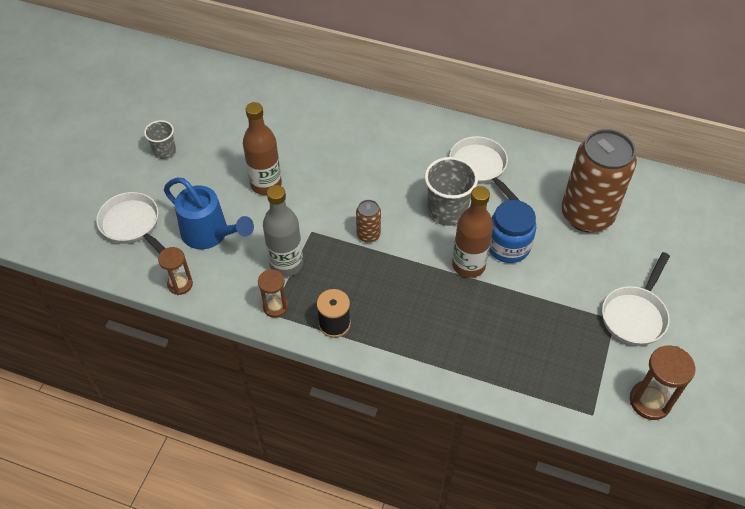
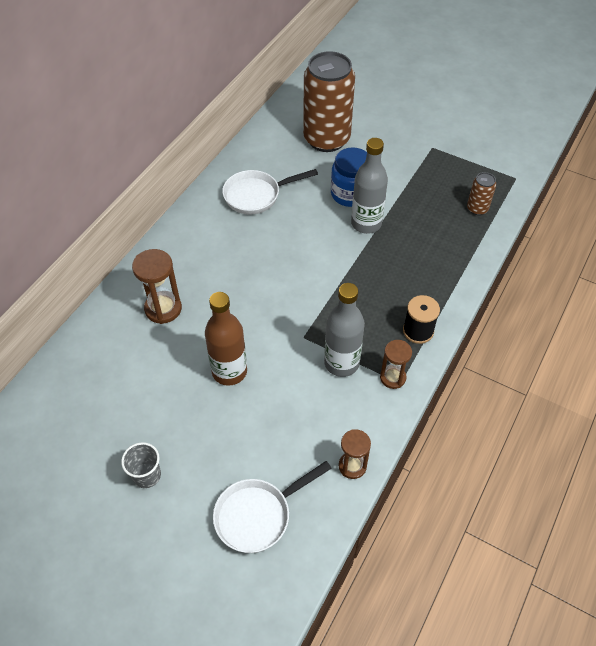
camera: 80 degrees left, 0 degrees up
(210, 234) = (288, 432): blue watering can -> none
(368, 235) = (317, 291): brown can -> brown can (477, 208)
(447, 211) = (301, 228): grey cup -> none
(468, 265) = (366, 224): brown bottle -> grey bottle
(635, 315) = (429, 135): white pan -> none
(650, 401) = (505, 145): brown hourglass -> brown hourglass (163, 309)

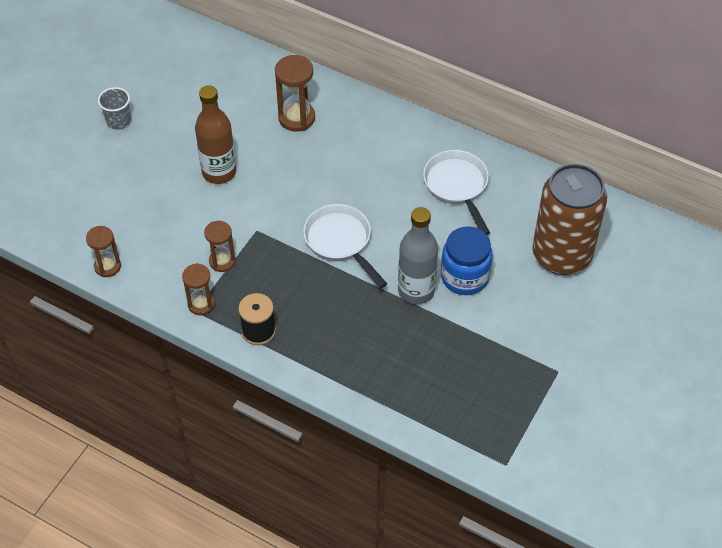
camera: 90 degrees right, 0 degrees up
(258, 515) = (70, 197): white pan -> white pan (340, 242)
(341, 363) = (222, 261): grey bottle -> brown hourglass
(477, 208) = (446, 411): brown can -> none

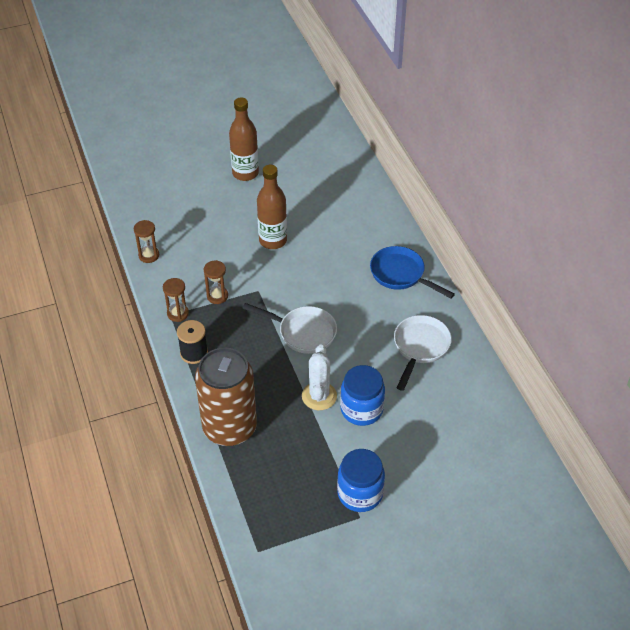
camera: 40 degrees right, 5 degrees down
(118, 121) = (245, 173): grey cup -> brown bottle
(296, 118) = (357, 236): brown hourglass -> none
(340, 242) = (303, 332): white pan -> white pan turned 105 degrees clockwise
(373, 130) = (401, 274): none -> blue pan
(416, 291) = (319, 396): grey bottle -> white cactus
(538, 351) = (360, 493): none -> blue jar
(561, 255) = (446, 441): brown can -> brown can (229, 428)

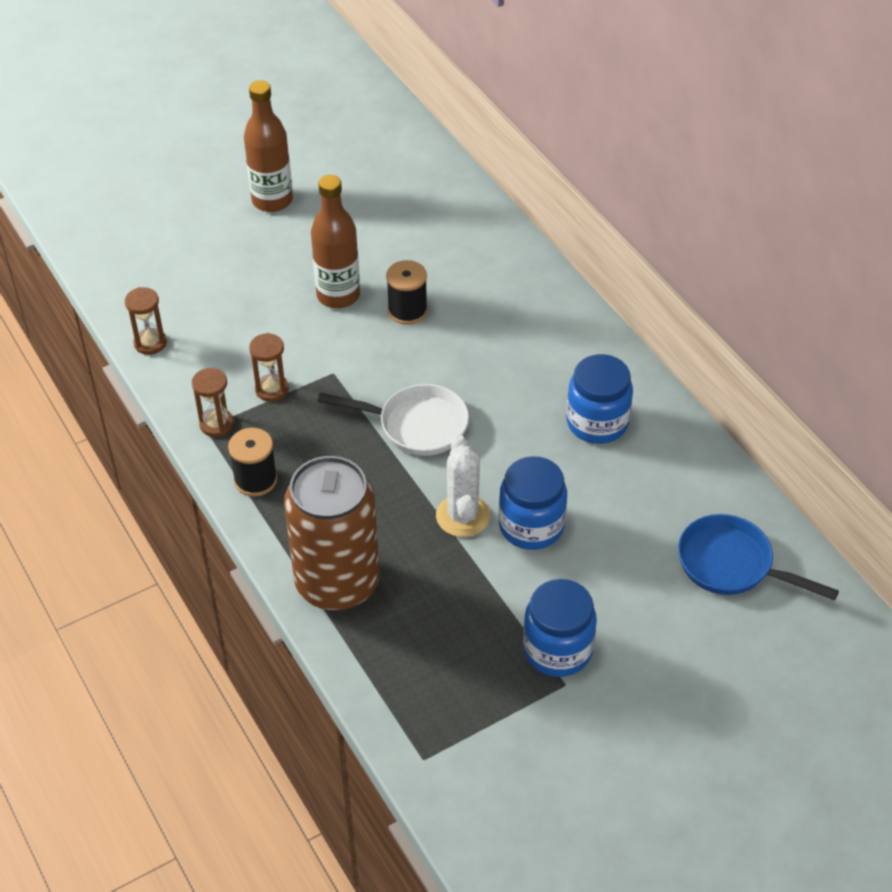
camera: 10 degrees left, 0 degrees up
(314, 256) = (407, 310): none -> black spool
(401, 274) = (544, 320): blue pan -> blue pan (732, 565)
(420, 347) = (597, 423): white pan -> blue jar

